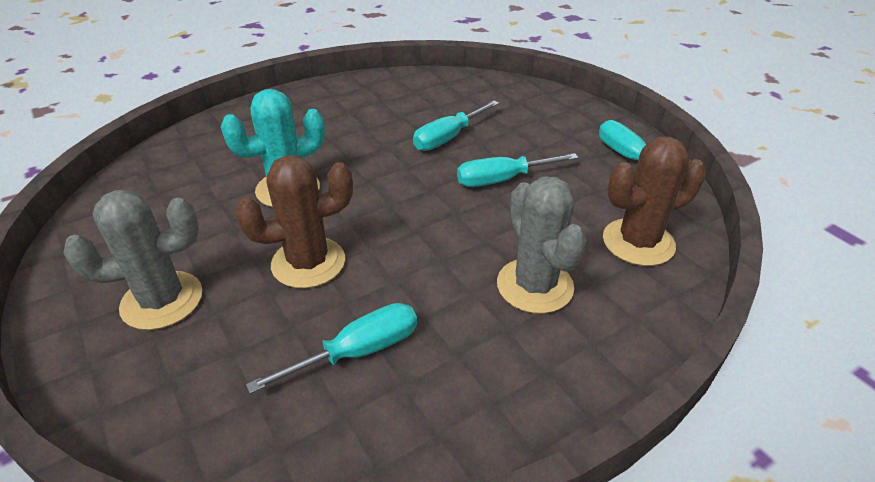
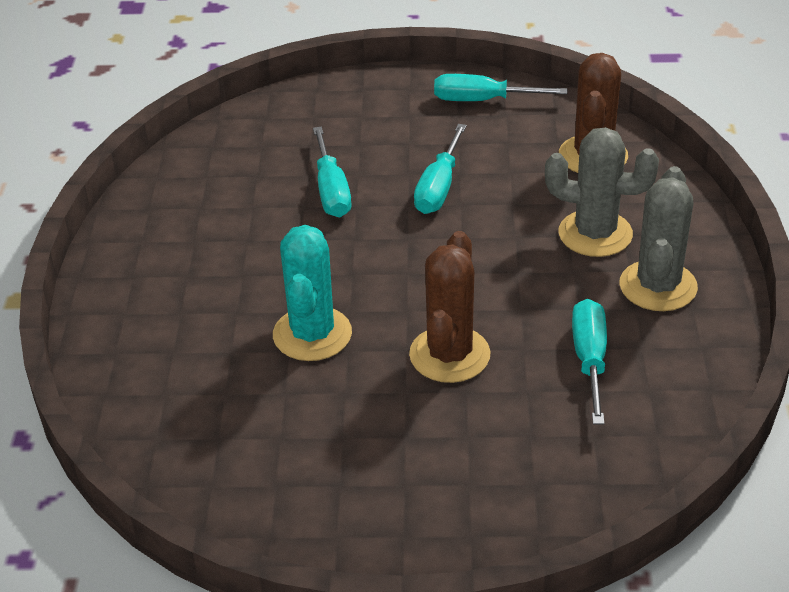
camera: 55 degrees left, 0 degrees up
(162, 300) = (420, 469): grey cactus -> grey cactus (658, 286)

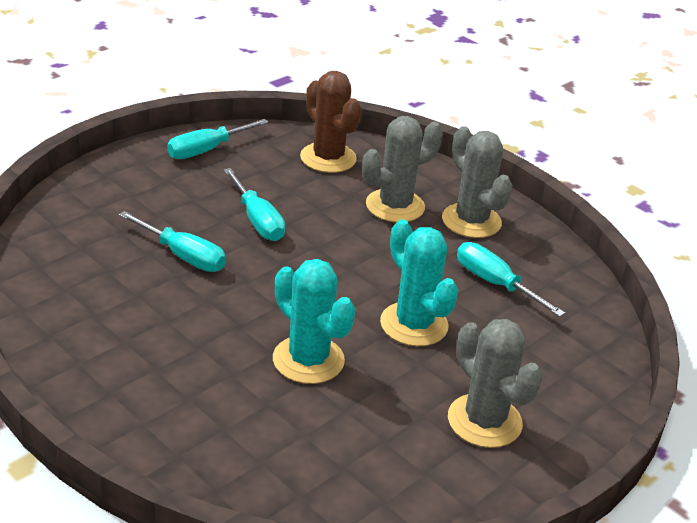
camera: 50 degrees left, 5 degrees down
(389, 476) = (484, 421): none -> grey cactus
(449, 355) = (414, 324): brown cactus -> turquoise cactus

